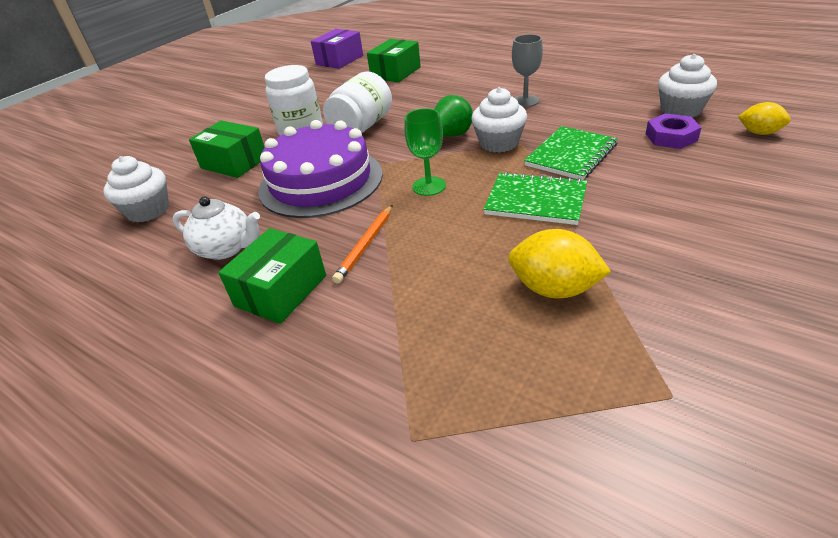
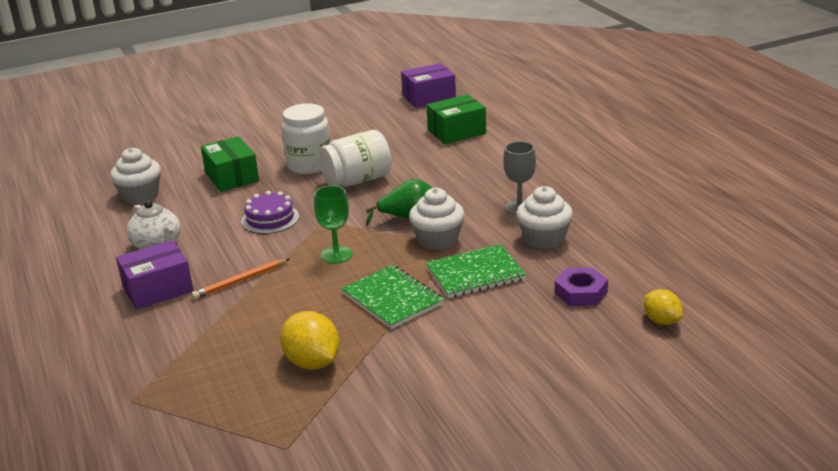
camera: 30 degrees right, 10 degrees down
(281, 291) = (158, 289): green box -> purple box
(321, 181) = (270, 219): purple cake -> purple cake, size x0.50
(680, 110) = (635, 272): white cupcake -> white cupcake (544, 238)

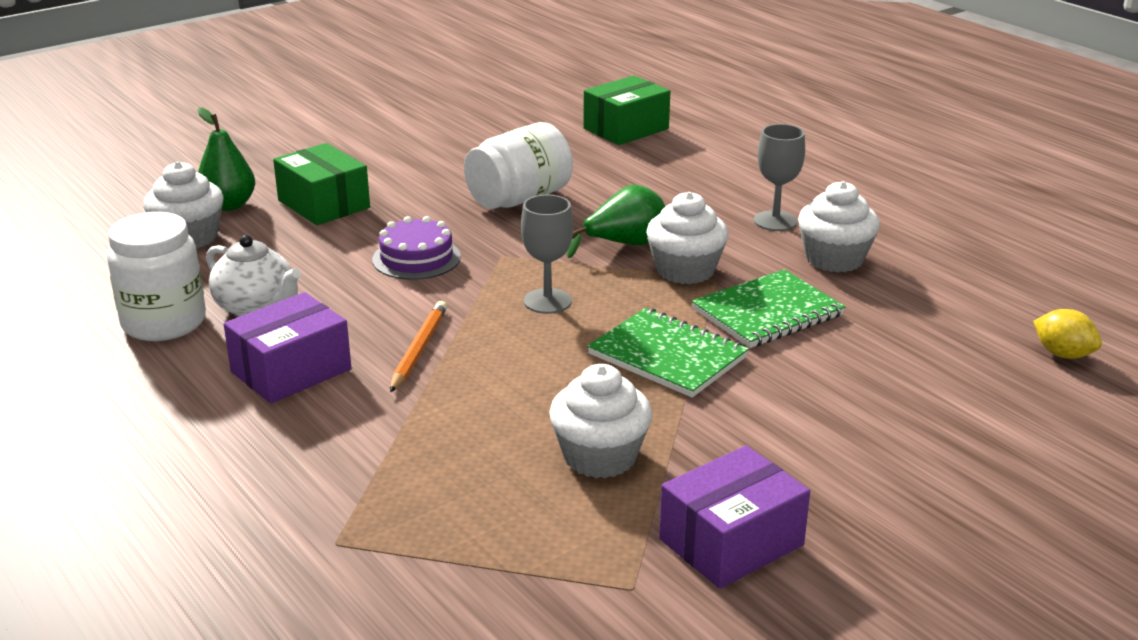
camera: 15 degrees left, 0 degrees up
(174, 174) = (229, 205): none -> green pear
(240, 281) = (419, 349): orange pencil -> orange pencil turned 150 degrees clockwise
(309, 165) = (435, 182): white jar -> white jar (164, 322)
(312, 362) = (600, 457): yellow lemon -> white cupcake
(336, 255) = (547, 301): green goblet -> grey goblet
(429, 98) = (560, 87): purple box -> purple box (731, 542)
(581, 293) = (930, 326): purple nut -> none

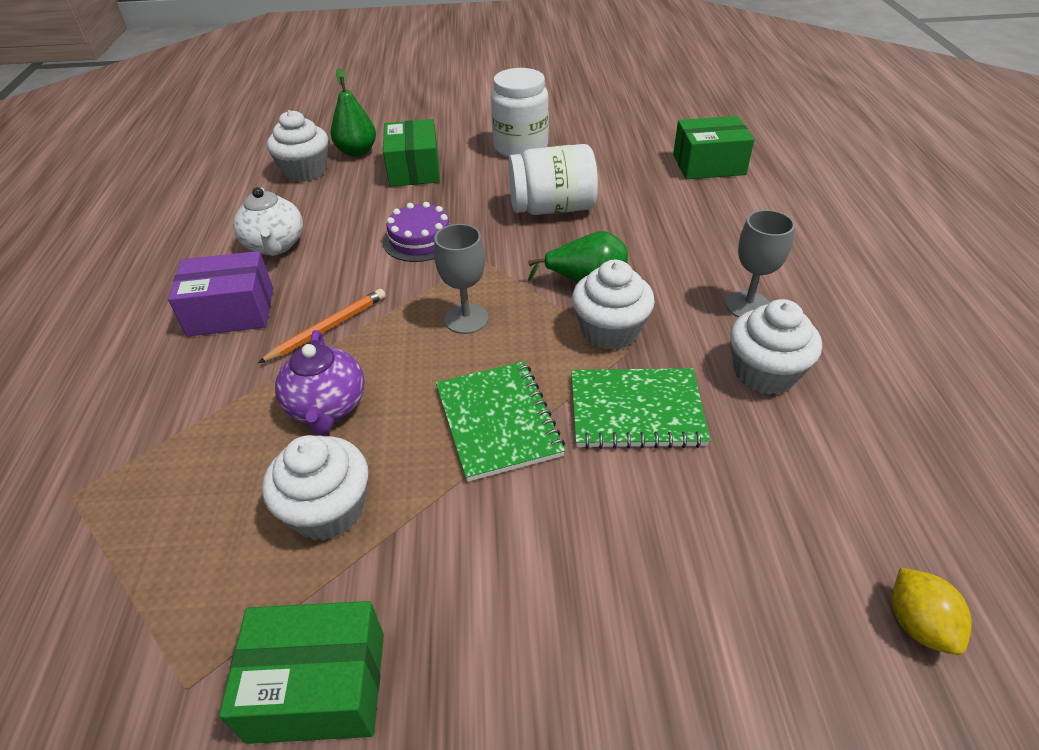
camera: 35 degrees right, 15 degrees up
(164, 322) = (212, 237): white jar -> white jar (520, 147)
(503, 400) = (327, 407): none -> purple teapot
(731, 542) = (318, 686): purple box -> green box

